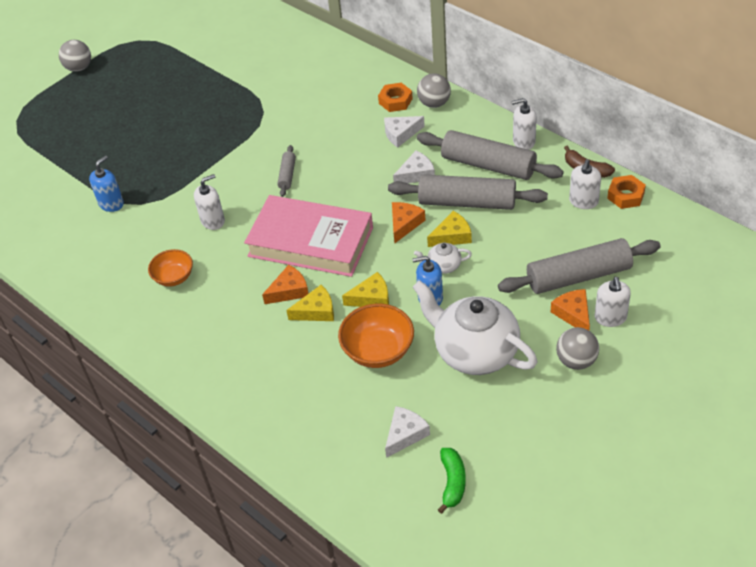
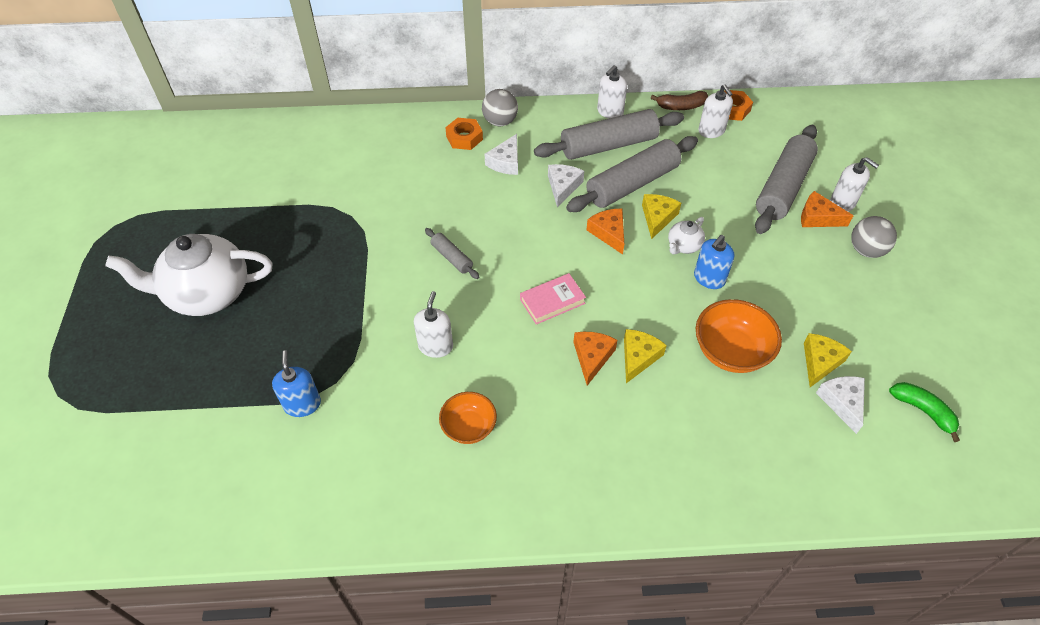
camera: 50 degrees left, 5 degrees up
(79, 68) = (73, 292): grey ball -> none
(311, 242) = (552, 301): pink book -> pink book, size x0.44
(371, 298) = (666, 312): yellow cheese -> yellow cheese (820, 362)
(475, 352) = (797, 296): white teapot -> white teapot (207, 293)

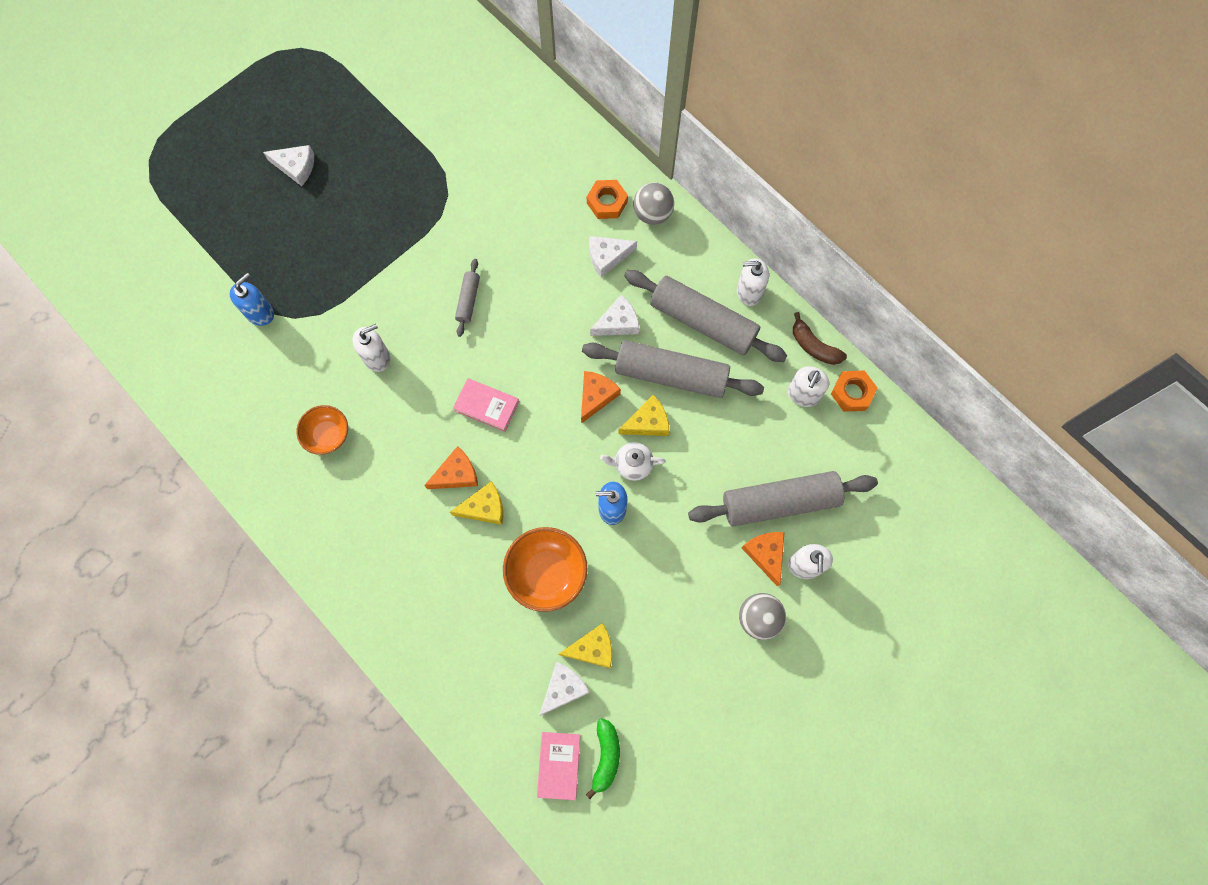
camera: 50 degrees right, 20 degrees up
(207, 293) = (296, 167): white teapot -> white cheese
(911, 448) = (559, 765): none -> pink book

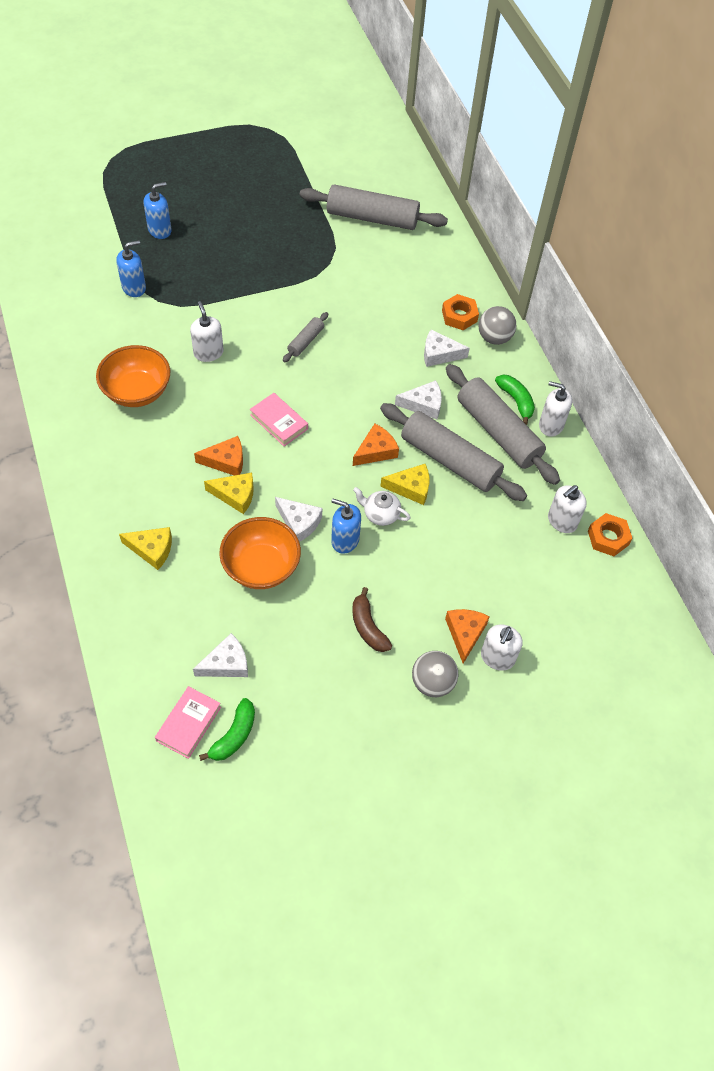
camera: 20 degrees right, 15 degrees down
(250, 229) = (160, 230): none -> blue soap dispenser
(296, 167) = (219, 202): white cheese -> white cheese (299, 522)
(328, 435) = (137, 391): orange bowl -> orange bowl, size x1.56
(377, 357) = (208, 353): white soap dispenser -> white soap dispenser turned 105 degrees counterclockwise
(592, 648) = (269, 643): yellow cheese -> yellow cheese (152, 549)
(704, 279) = (516, 401): none -> green banana
(780, 502) = (499, 597): grey rolling pin -> grey rolling pin (372, 218)
(814, 346) = (590, 488): brown banana -> brown banana (368, 627)

